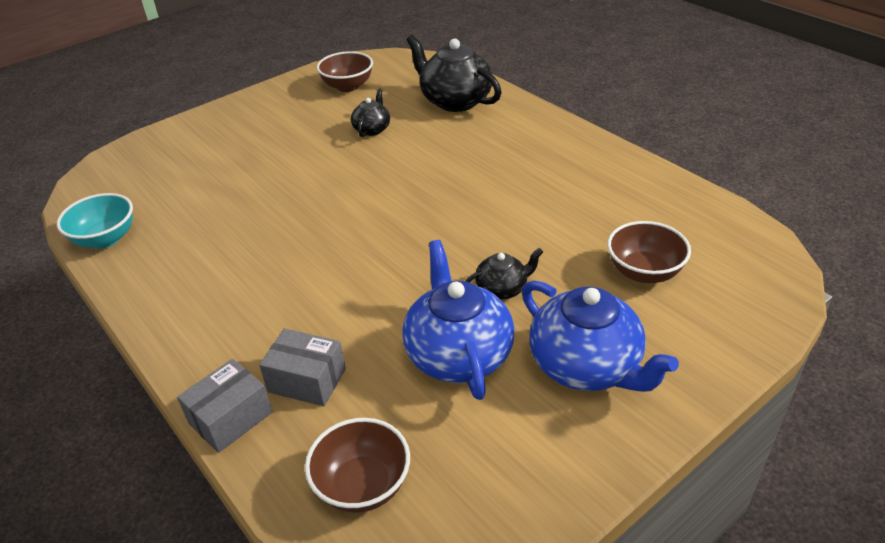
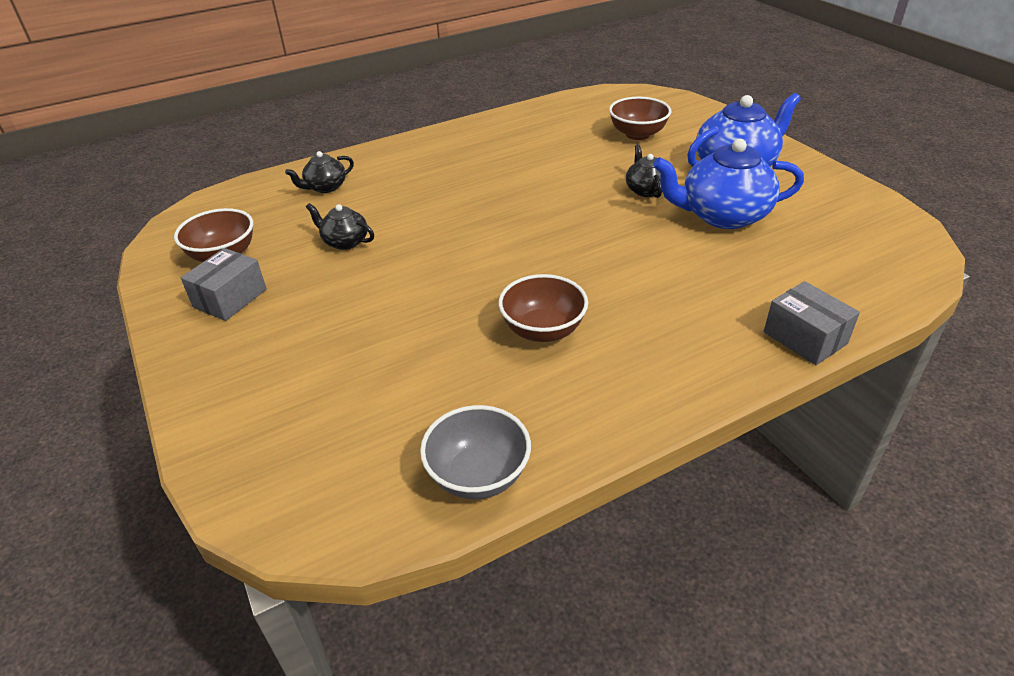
camera: 80 degrees left, 0 degrees up
(105, 239) = (478, 475): turquoise bowl -> grey bowl
(307, 380) = (754, 292): grey box -> grey box (230, 298)
(363, 485) = (864, 266): brown bowl -> brown bowl (543, 330)
(455, 101) = (325, 187): black teapot -> black teapot, size x0.52

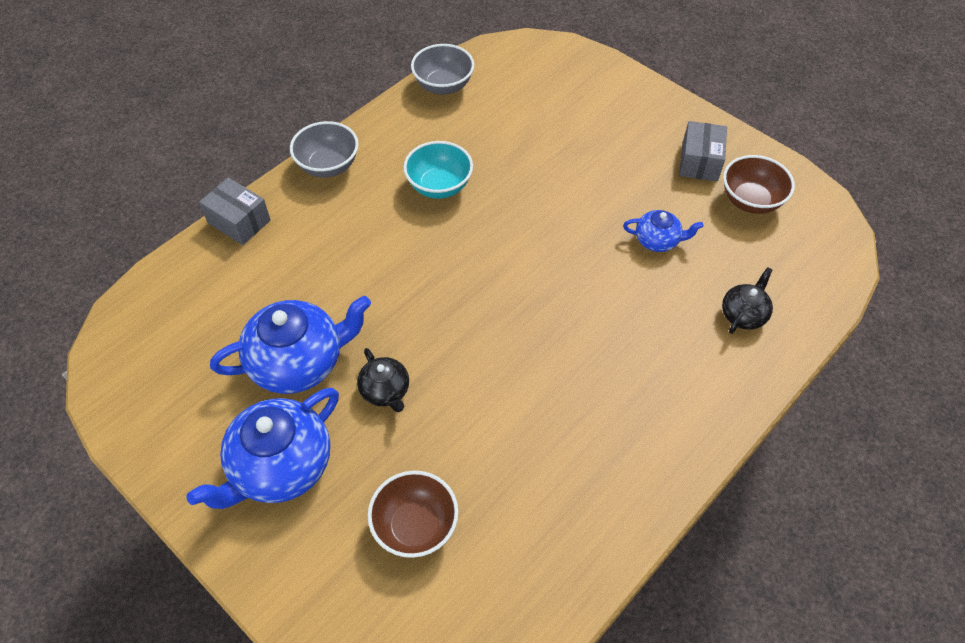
camera: 160 degrees right, 15 degrees up
(345, 242) = (658, 240): black teapot -> blue teapot
(543, 330) = (439, 186): brown bowl -> turquoise bowl
(685, 383) = (328, 166): none -> grey bowl

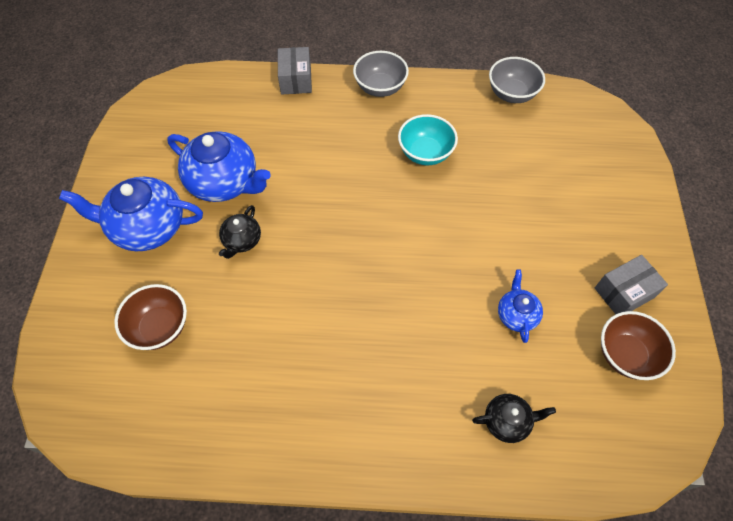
camera: 50 degrees right, 5 degrees up
(658, 240) = (516, 315): blue teapot -> blue teapot turned 150 degrees counterclockwise

